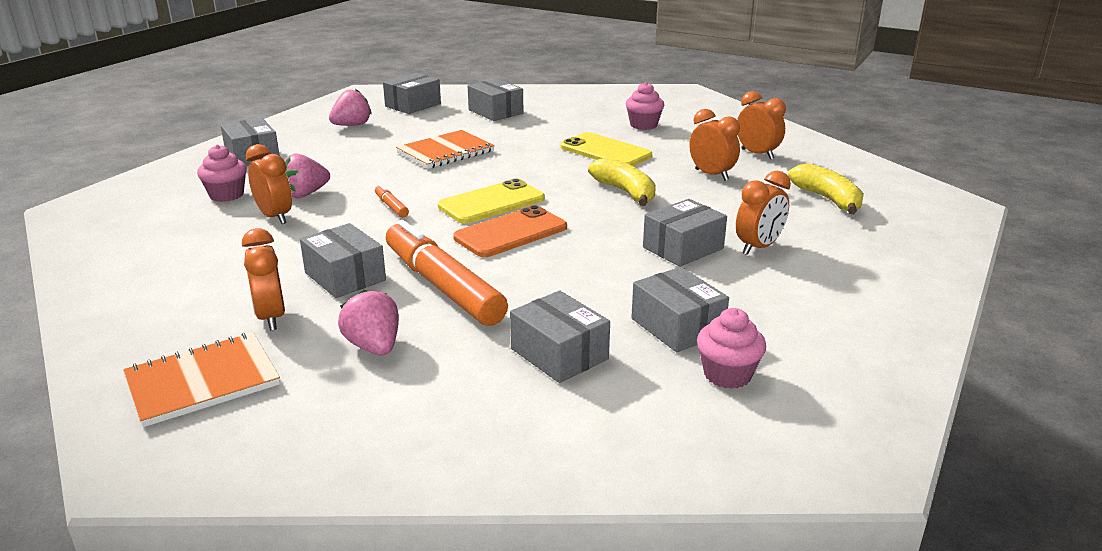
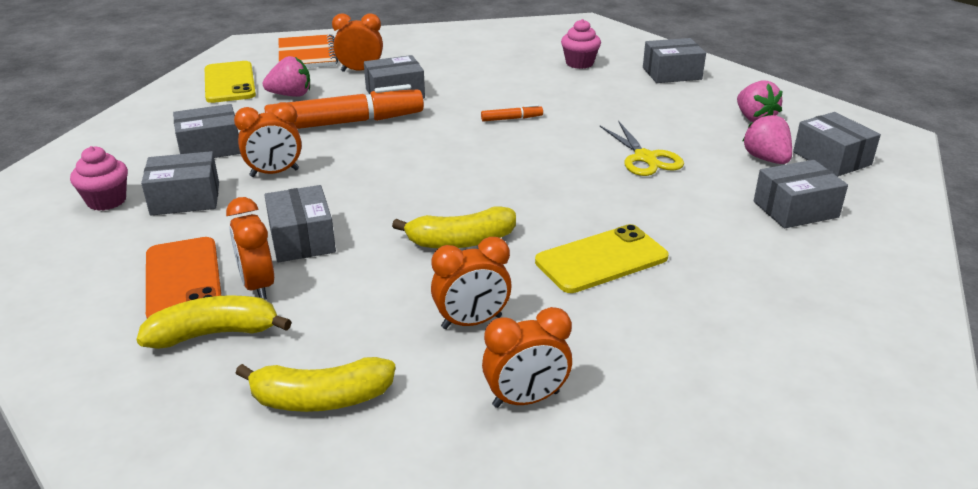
camera: 110 degrees right, 5 degrees up
(275, 217) = (521, 77): orange clock -> orange clock (274, 173)
(305, 194) = (563, 89): pink strawberry -> pink strawberry (766, 159)
(445, 152) = (645, 158): orange notebook -> yellow scissors
(491, 203) = (487, 162): yellow phone -> yellow phone (229, 83)
(511, 233) = (413, 161): orange phone -> orange phone (183, 280)
(643, 125) = (705, 322): pink cupcake -> none
(824, 246) = (214, 334): none -> yellow banana

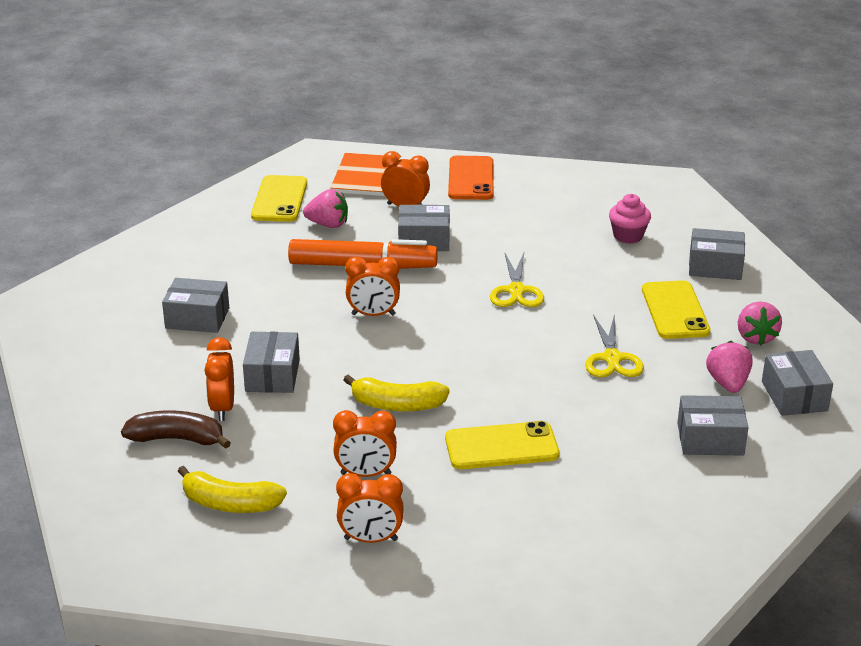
camera: 20 degrees right, 0 degrees up
(106, 201) = (137, 307): pink cupcake -> none
(183, 280) = (170, 391): orange phone -> orange phone (471, 179)
(210, 147) = (235, 270): grey box -> none
(214, 334) = (177, 439): yellow banana -> brown banana
(274, 173) = (278, 307): orange clock -> orange clock (373, 314)
(511, 119) = (516, 291): orange marker -> yellow scissors
(667, 110) = (675, 310): none -> yellow phone

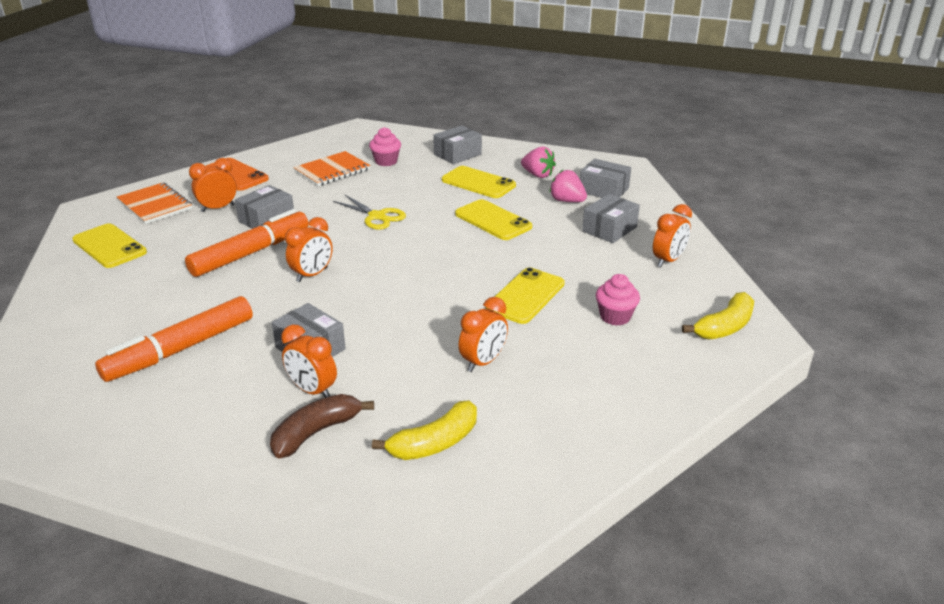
camera: 50 degrees left, 0 degrees up
(197, 318) = (181, 349): grey box -> orange marker
(328, 224) = (178, 243): pink strawberry -> none
(371, 539) = (558, 394): orange clock -> orange clock (668, 260)
(397, 405) = (425, 313): yellow banana -> yellow banana (724, 327)
(541, 518) = (615, 317): none -> pink cupcake
(560, 219) = (332, 171): none -> orange notebook
(612, 358) = (493, 220): yellow scissors -> yellow phone

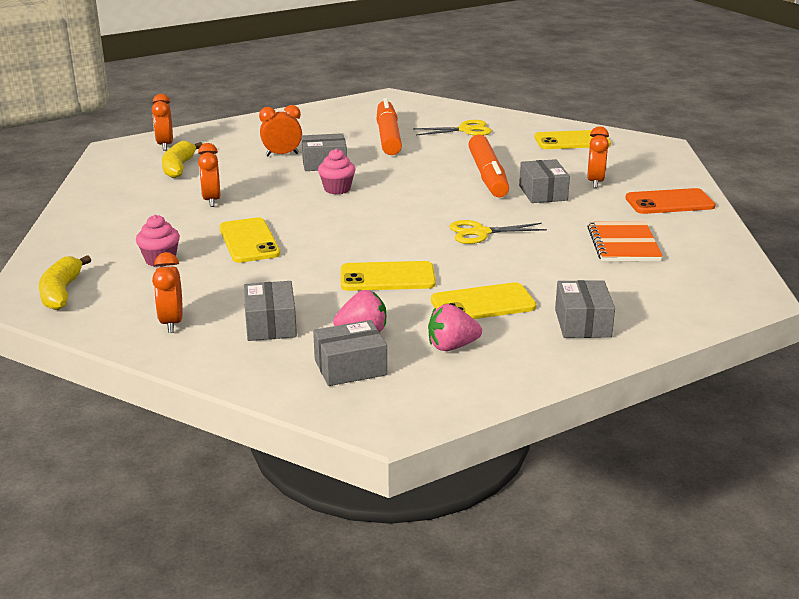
camera: 130 degrees right, 5 degrees down
(116, 311) = (465, 130): none -> yellow scissors
(155, 205) = (635, 164): orange notebook -> none
(312, 275) = (417, 185): orange clock -> orange clock (165, 145)
(316, 432) = (246, 147): brown banana -> none
(386, 161) = (614, 277): pink cupcake -> pink cupcake (337, 189)

